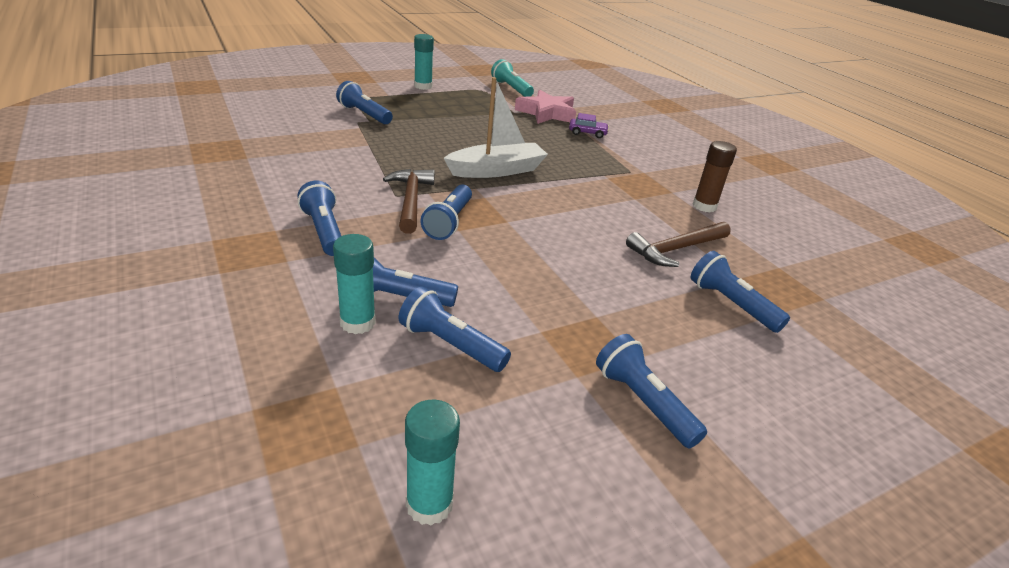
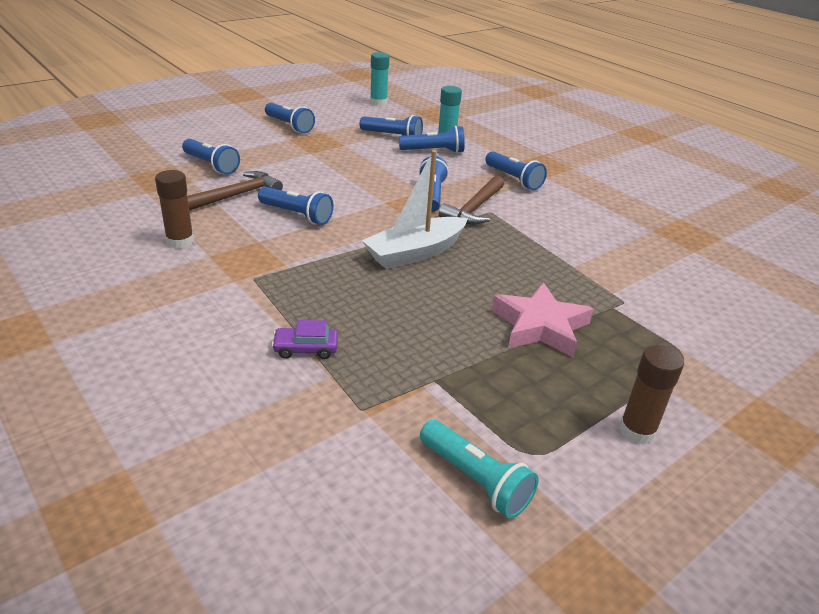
camera: 170 degrees right, 0 degrees up
(364, 114) = (633, 319): blue flashlight -> blue flashlight (297, 215)
(410, 201) = (474, 208): brown hammer -> brown hammer turned 45 degrees clockwise
(423, 86) = (637, 431): turquoise glue stick -> brown glue stick
(547, 113) = (379, 394): pink star -> pink star (540, 326)

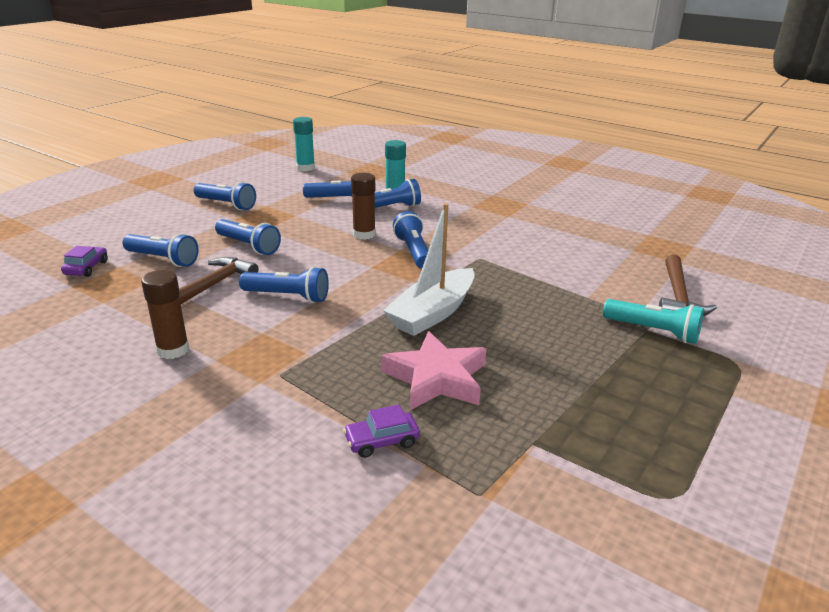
camera: 15 degrees left, 5 degrees down
(148, 162) = (86, 268): none -> purple car
(474, 208) = (462, 258): brown hammer -> brown hammer (678, 296)
(475, 480) = (638, 541): turquoise flashlight -> turquoise flashlight (653, 331)
(513, 179) = (481, 223): blue flashlight -> blue flashlight (248, 246)
(540, 326) = (595, 363): pink star -> pink star (436, 378)
(637, 431) = (747, 447): brown glue stick -> brown glue stick (364, 234)

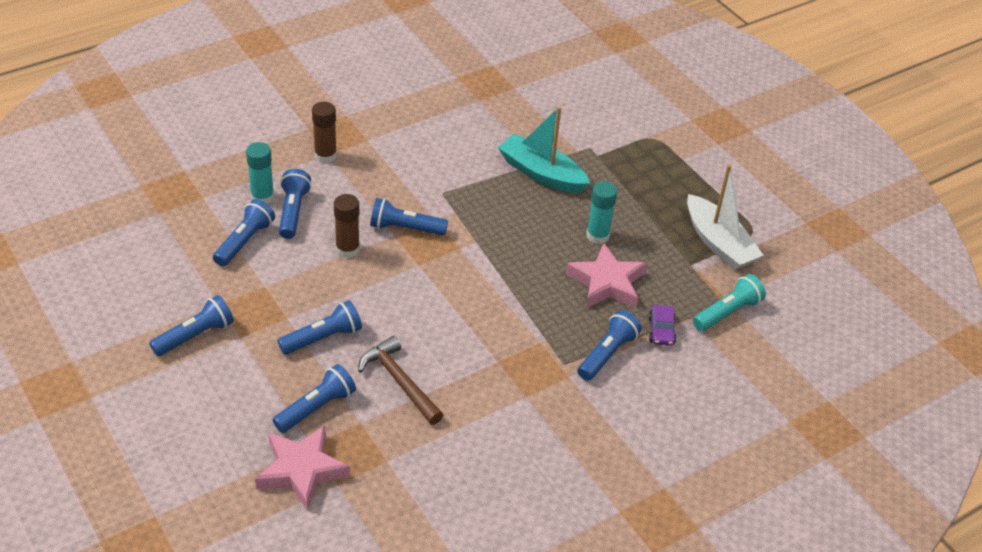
camera: 70 degrees left, 15 degrees up
(86, 268) = (302, 470): purple car -> pink star
(173, 350) = (499, 420): brown glue stick -> brown glue stick (325, 155)
(288, 296) = (446, 332): blue flashlight -> blue flashlight (607, 354)
(305, 168) = (119, 243): turquoise glue stick -> turquoise glue stick (597, 236)
(433, 313) = (519, 254): white boat -> white boat (718, 243)
(571, 301) = (542, 174): none -> turquoise boat
(653, 331) = (601, 154): turquoise flashlight -> turquoise flashlight (727, 312)
(678, 296) = (563, 117): brown hammer -> none

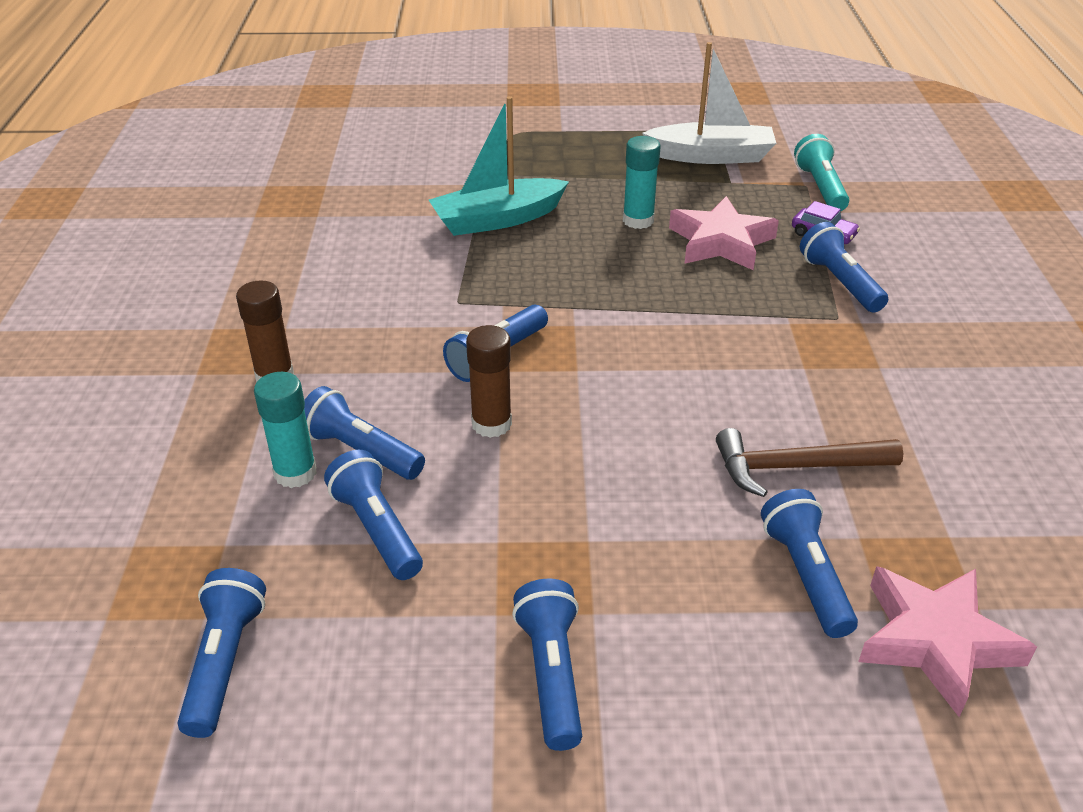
camera: 55 degrees left, 5 degrees down
(323, 338) = (659, 515): blue flashlight -> blue flashlight (224, 662)

